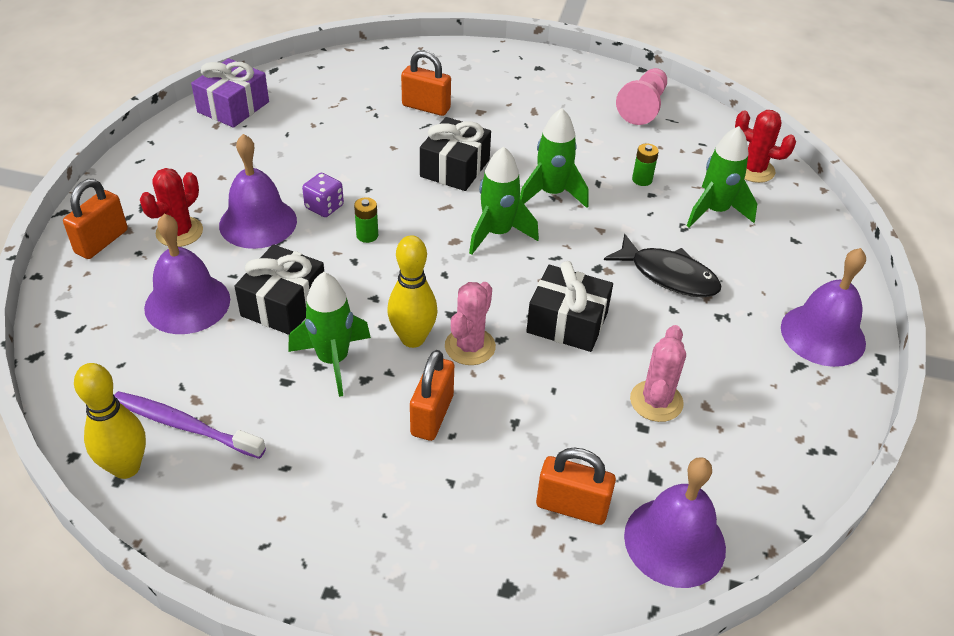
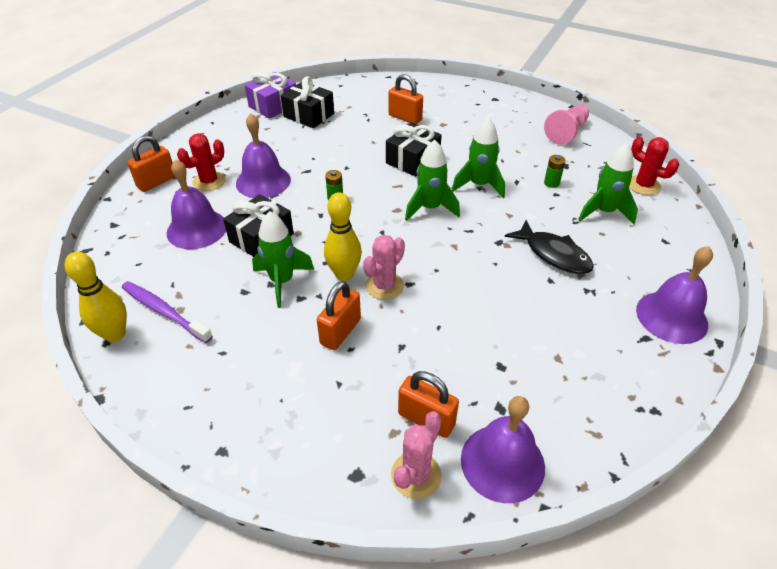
camera: 15 degrees right, 0 degrees up
(324, 207) = (312, 176): purple dice -> none
(567, 322) = (464, 278): black gift -> black gift (309, 115)
(656, 401) = (517, 348): pink cactus -> pink cactus (416, 475)

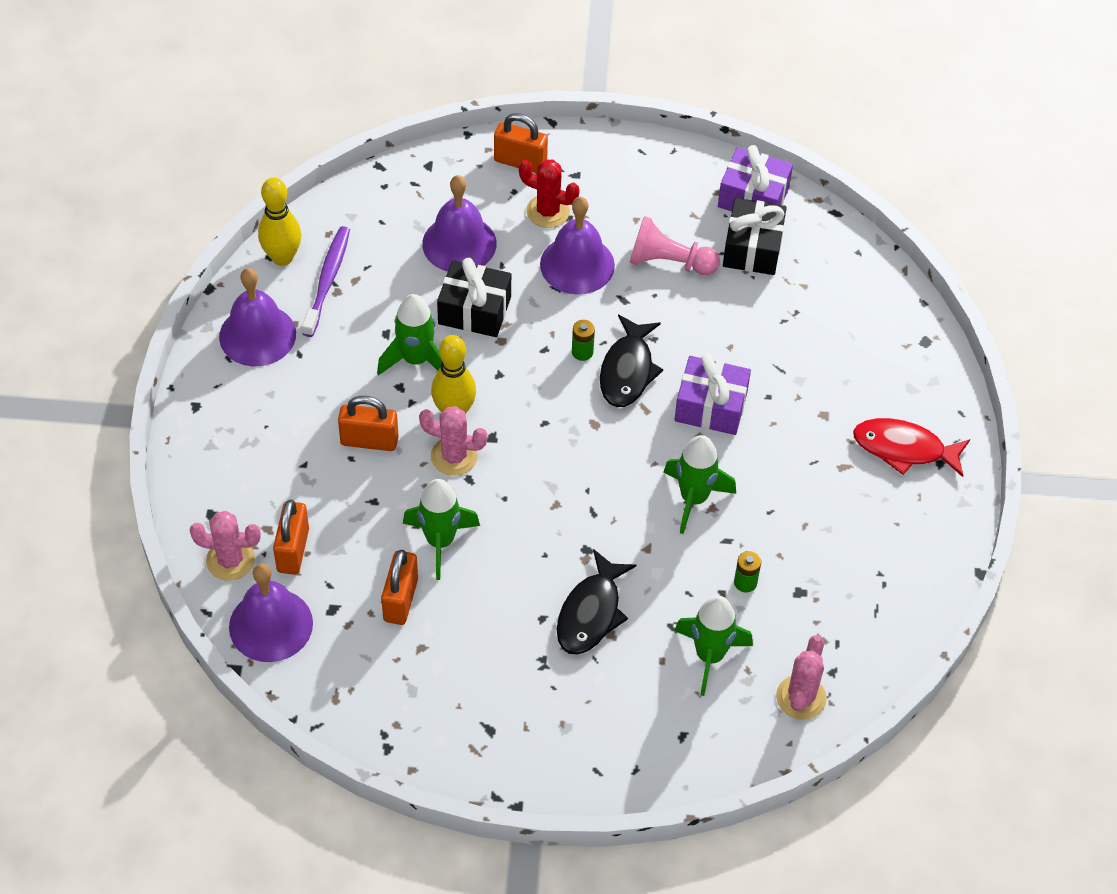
camera: 65 degrees right, 10 degrees up
(363, 184) = (627, 370): none -> black fish
(405, 118) = (813, 363): orange padlock -> orange padlock (400, 600)
(412, 160) = (711, 406): black gift -> purple gift
(430, 208) = (615, 458): green rocket -> green rocket (440, 542)
(481, 106) = (904, 449): none -> red fish
(566, 132) = (892, 578): pink pawn -> pink pawn (669, 262)
(643, 185) = (801, 697): red cactus -> pink cactus
(671, 317) = (537, 753): purple bell -> purple bell (257, 335)

